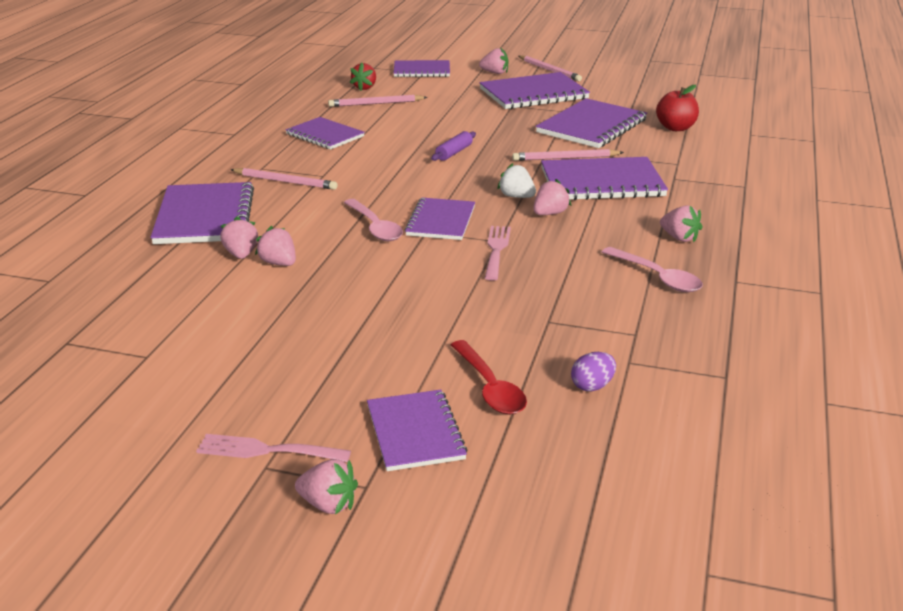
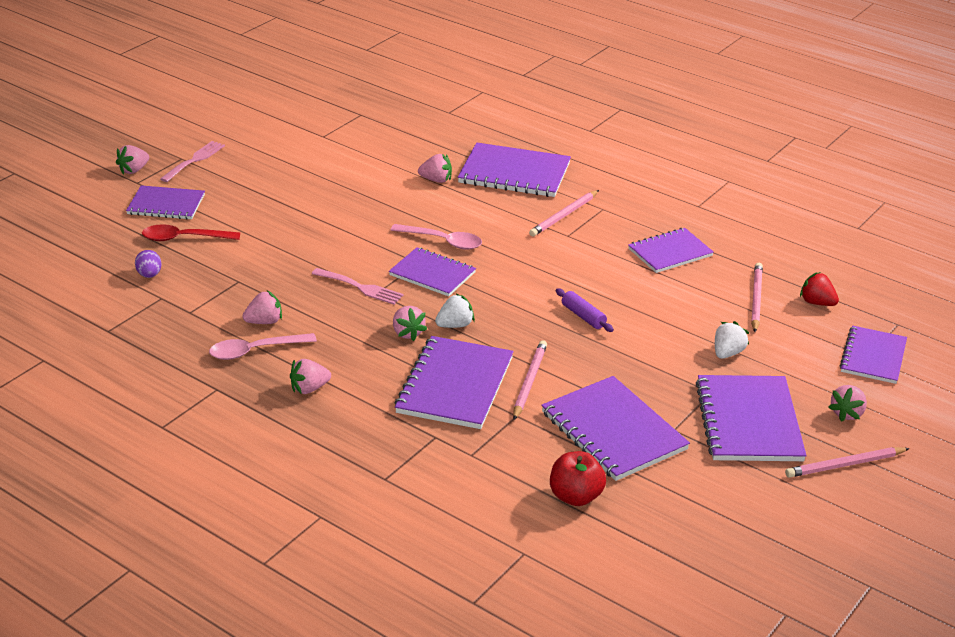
camera: 110 degrees right, 5 degrees up
(279, 263) = (411, 192): pink strawberry -> pink strawberry (264, 321)
(375, 227) = (443, 241): pink spoon -> pink spoon turned 150 degrees counterclockwise
(458, 105) = (727, 353): none -> white strawberry

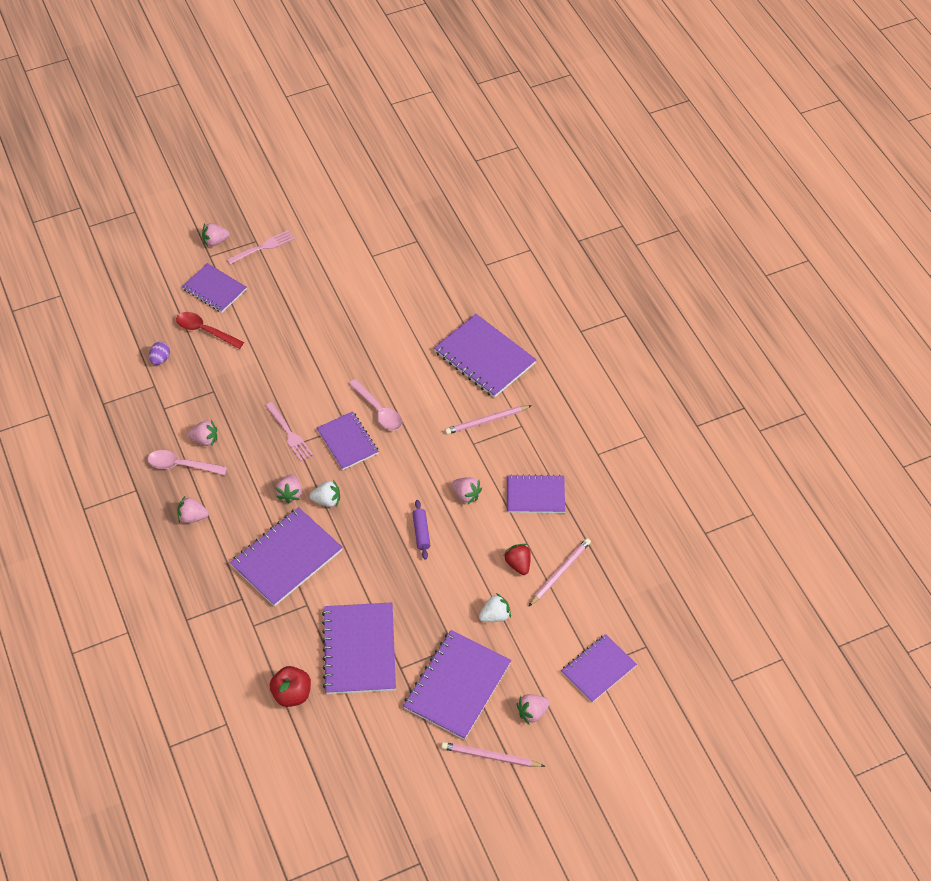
camera: 30 degrees right, 20 degrees up
(436, 180) = (421, 341): pink strawberry -> pink strawberry (466, 495)
(529, 381) = (337, 578): pink pencil -> none
(817, 302) = (603, 597): red strawberry -> red strawberry (518, 564)

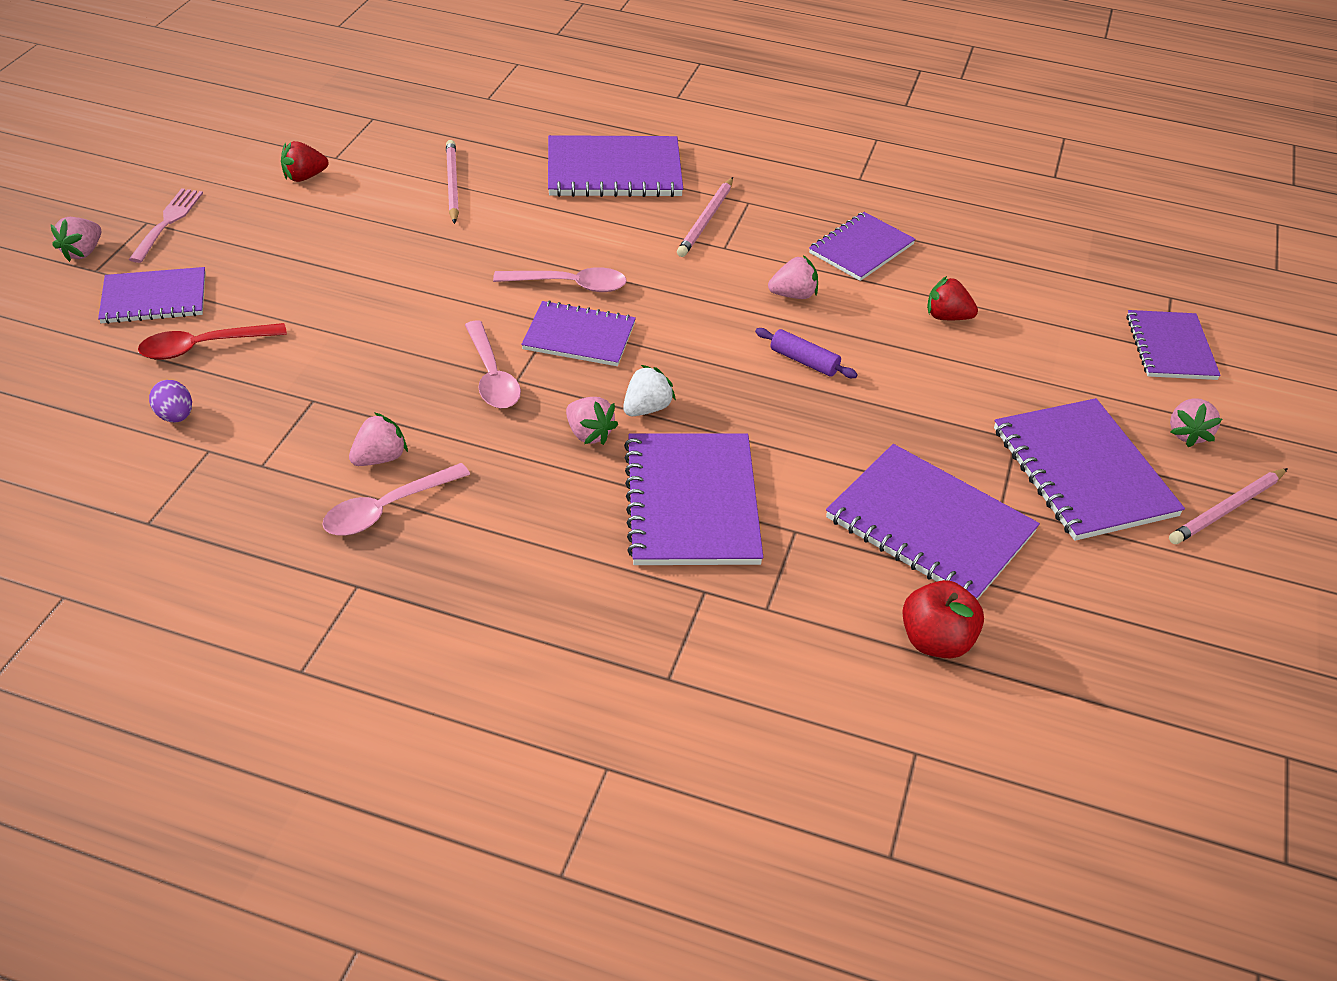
camera: 50 degrees left, 10 degrees down
(193, 517) = (493, 554): pink strawberry -> none
(289, 434) = (492, 376): pink fork -> pink spoon
(345, 259) = (304, 177): none -> red strawberry
(495, 615) = (1005, 378): white strawberry -> none
(560, 572) = (996, 295): pink pencil -> pink pencil (452, 184)

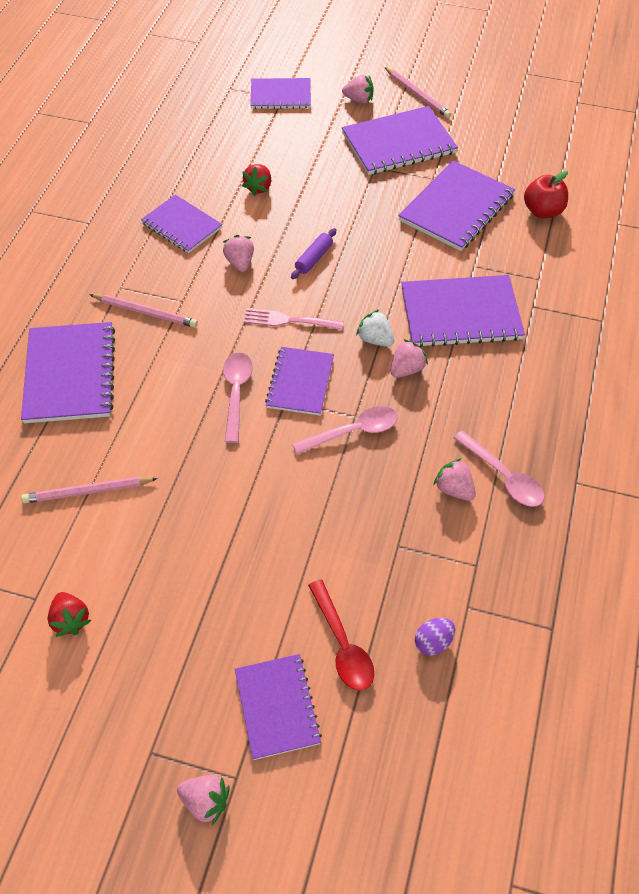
camera: 90 degrees left, 10 degrees up
(168, 222) = (150, 731): pink fork -> pink fork (288, 320)

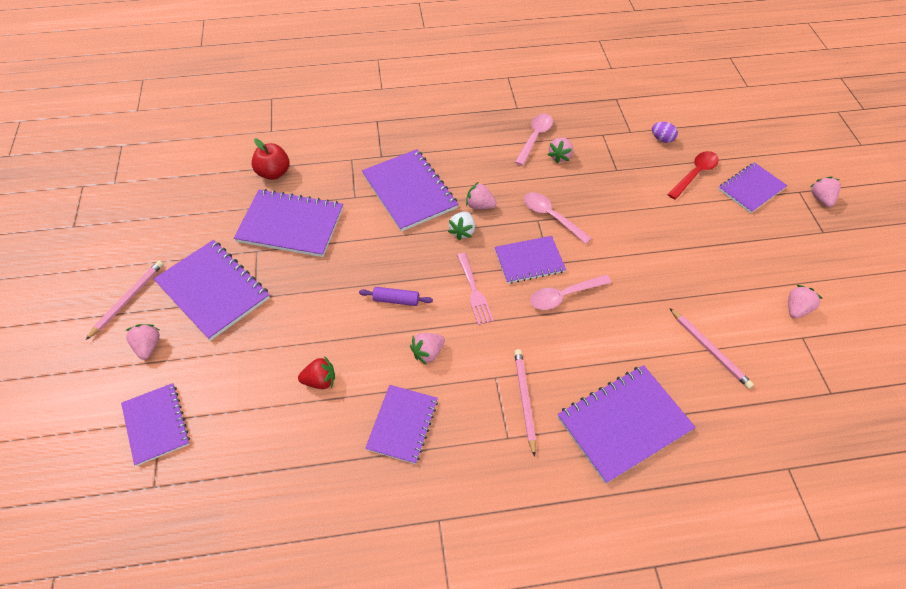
camera: 115 degrees left, 0 degrees up
(70, 620) = (796, 309): red strawberry -> pink strawberry

